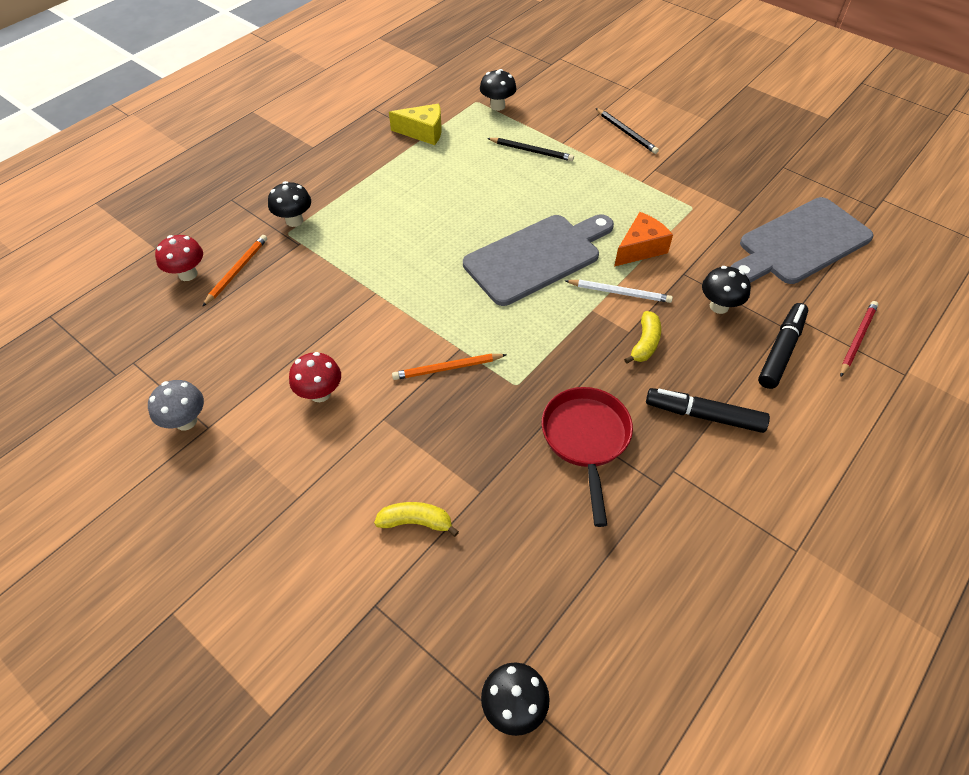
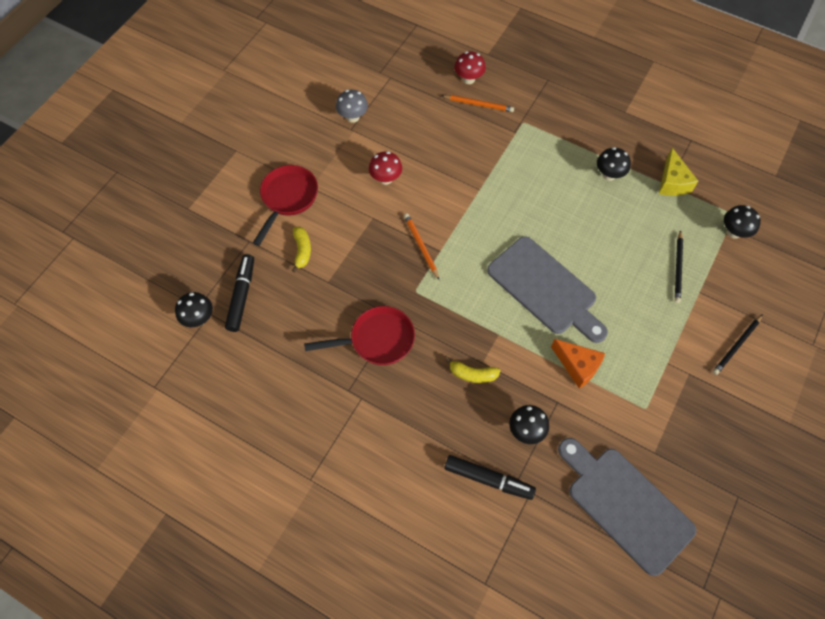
camera: 80 degrees right, 10 degrees up
(294, 221) = (537, 123): black mushroom -> black mushroom (609, 175)
(309, 534) = (288, 198): none -> red pan
(619, 292) = (522, 353): white pencil -> none
(703, 415) = (412, 418): black marker -> black marker (242, 295)
(857, 339) = (516, 545): red pencil -> none

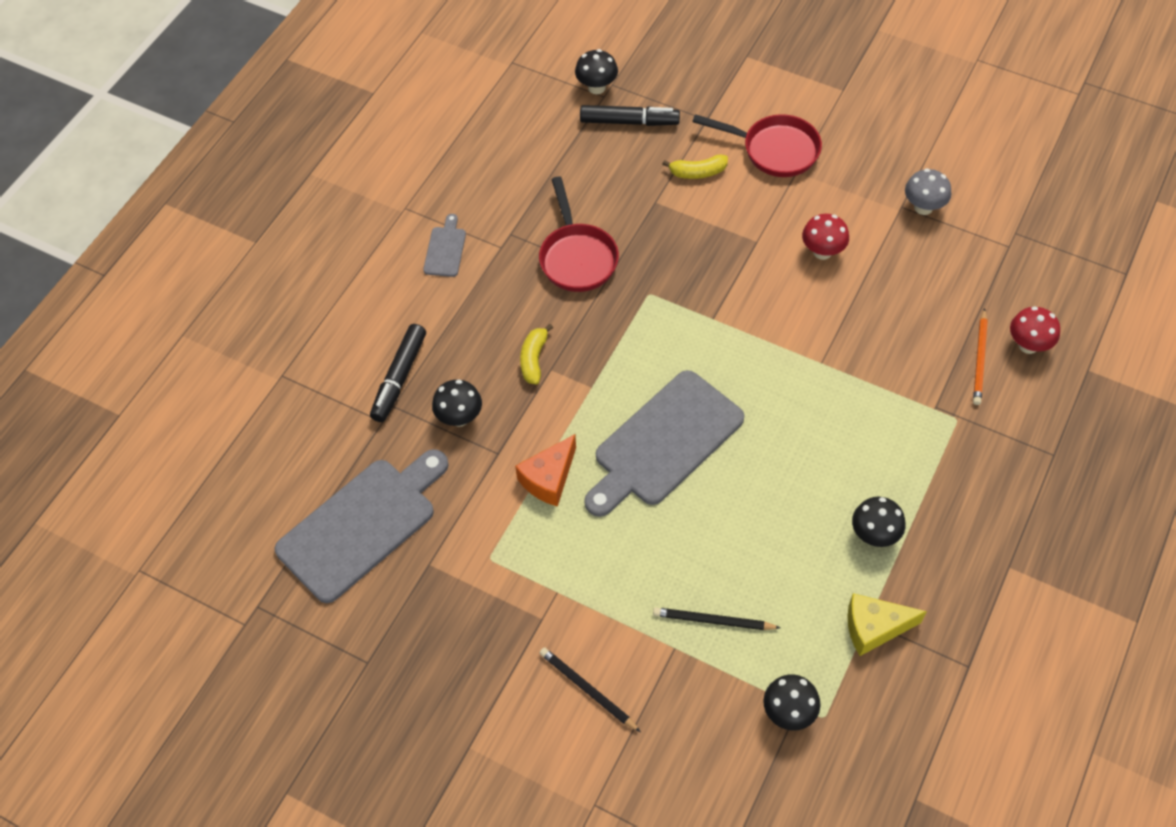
camera: 90 degrees right, 5 degrees down
(359, 443) = (445, 249): none -> grey cutting board
(421, 246) = (717, 297): orange pencil -> none

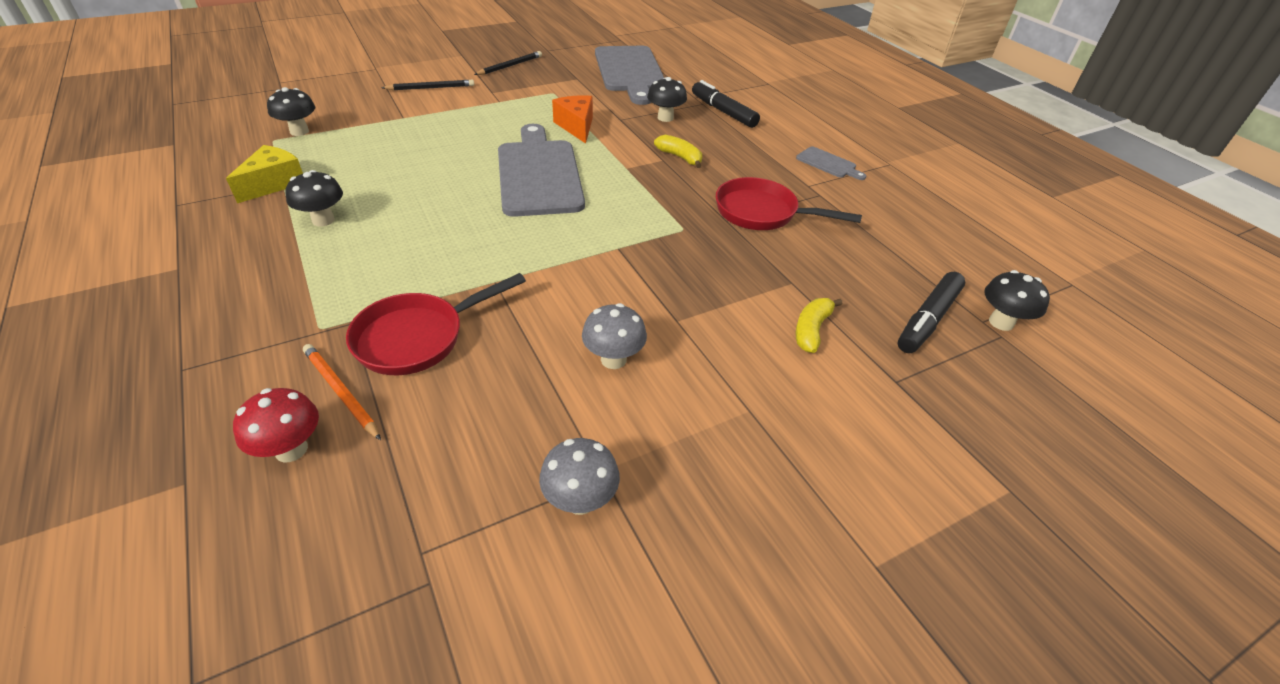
camera: 120 degrees right, 15 degrees down
(713, 621) = (393, 135): black pencil -> black pencil (510, 66)
(774, 150) = (801, 412): red pan -> red pan (418, 337)
(822, 252) = (613, 359): red mushroom -> grey mushroom

